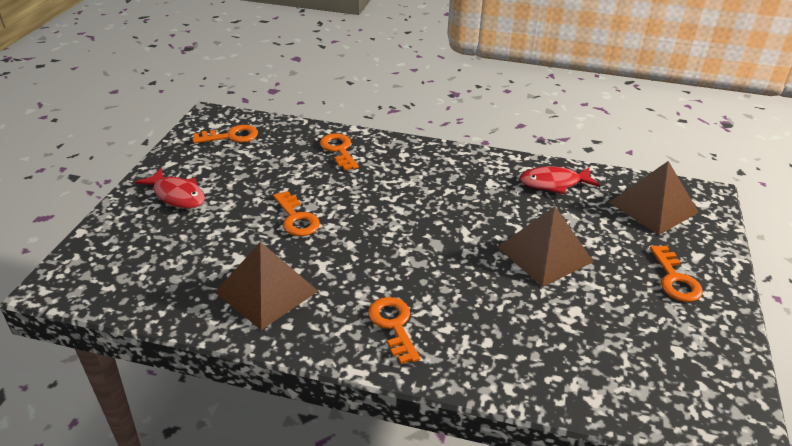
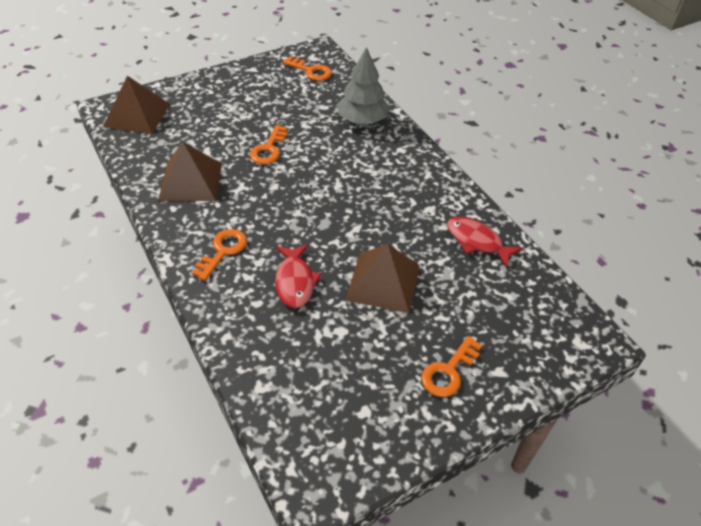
camera: 45 degrees right, 10 degrees up
(177, 195) = (228, 92): red fish -> red fish (295, 282)
(339, 150) = (362, 120): orange key -> grey tree
(653, 207) = (528, 314): brown pyramid -> brown pyramid (137, 115)

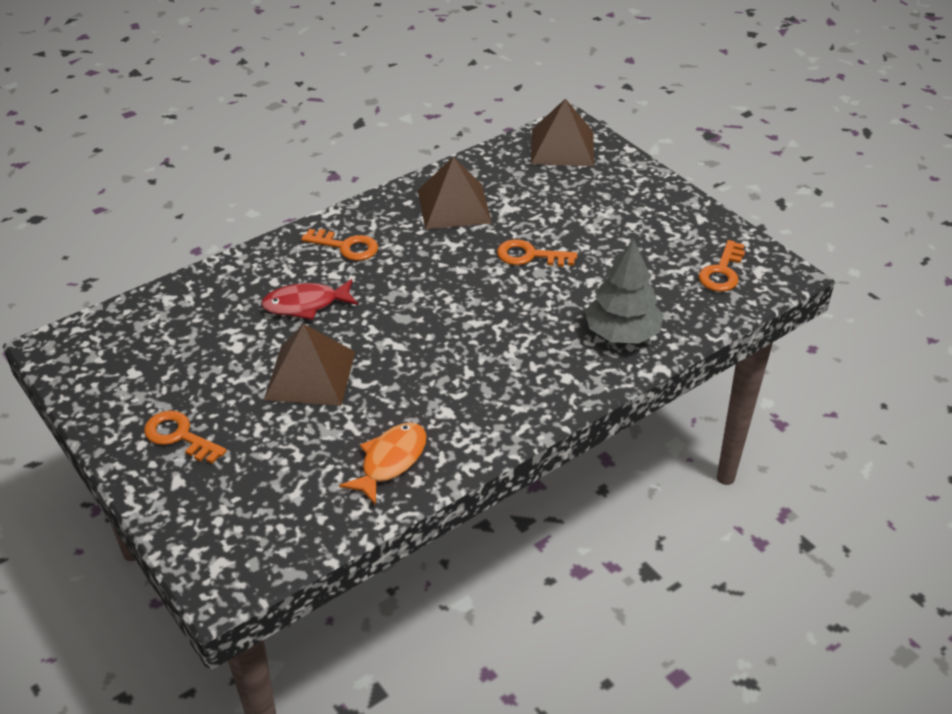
camera: 85 degrees right, 5 degrees down
(477, 241) = (390, 461): red fish -> orange fish

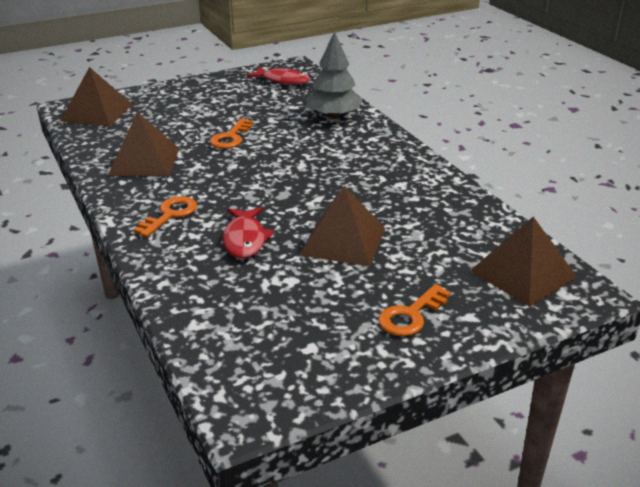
camera: 80 degrees left, 10 degrees down
(256, 527) = (523, 273): none -> brown pyramid
(390, 461) = (451, 210): orange fish -> none
(722, 272) = (283, 80): orange key -> red fish

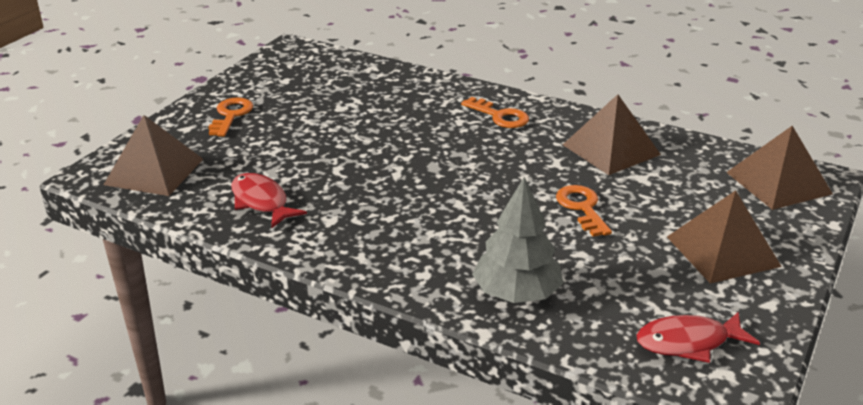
camera: 145 degrees right, 0 degrees up
(170, 215) = (500, 116): orange key -> orange key turned 45 degrees counterclockwise
(245, 240) = (411, 120): red fish -> red fish (261, 202)
(343, 241) = (330, 145): brown pyramid -> brown pyramid (722, 251)

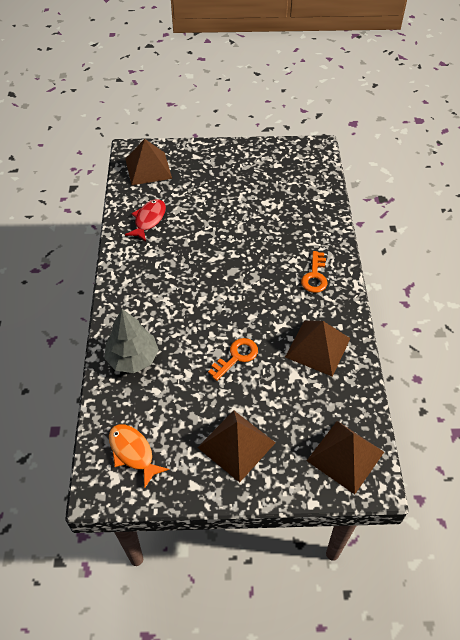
camera: 60 degrees right, 20 degrees up
(231, 115) = (221, 165): orange key -> none
(688, 342) = (133, 452): red fish -> orange fish

